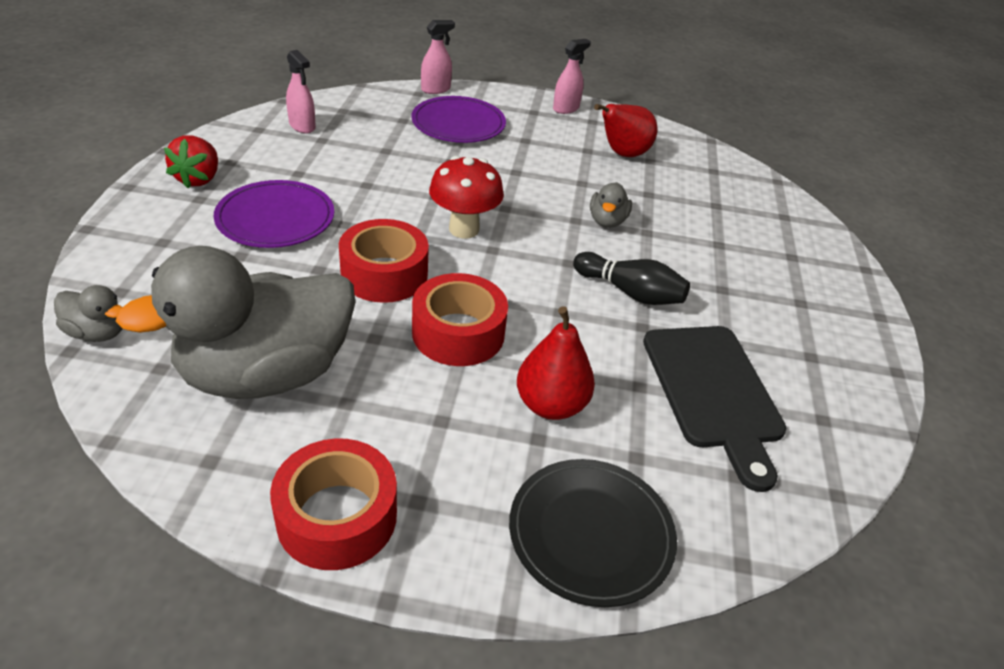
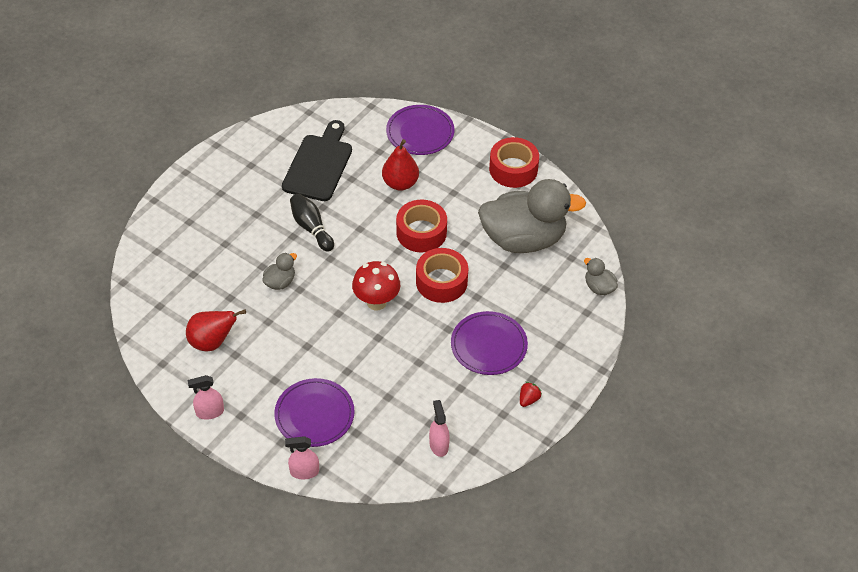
camera: 150 degrees left, 10 degrees up
(198, 179) = (528, 399): red strawberry -> red strawberry, size x0.61
(591, 533) = (420, 132): black plate -> purple plate

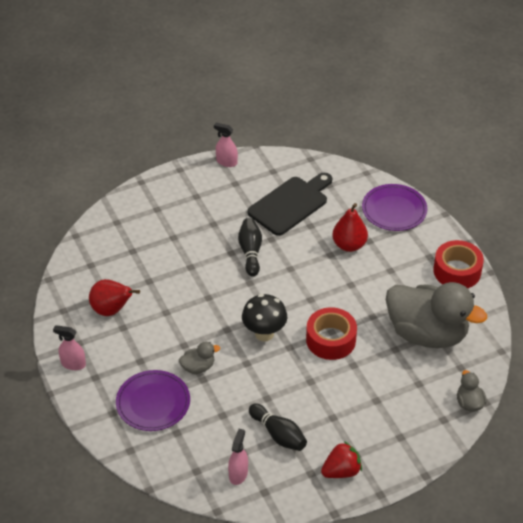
camera: 30 degrees right, 5 degrees down
(280, 282) = (196, 285): grey duck -> grey duck (198, 367)
(304, 472) = (114, 445): pink spray bottle -> pink spray bottle (226, 162)
(376, 302) = (264, 334): red mushroom -> black mushroom
(421, 232) = (340, 292): red tape -> none
(451, 391) = (278, 434): none -> black bowling pin
(489, 345) = (336, 410): purple plate -> none
(528, 399) = (341, 471): red strawberry -> red strawberry, size x1.63

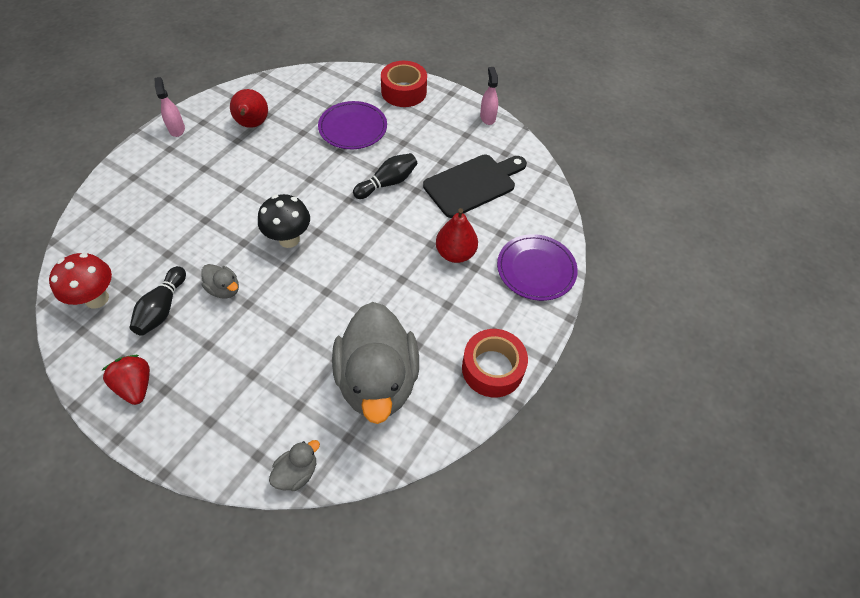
camera: 55 degrees right, 10 degrees up
(153, 403) = (158, 198): purple plate -> purple plate (353, 128)
(198, 367) = (218, 210): grey duck -> grey duck (224, 289)
(238, 474) = (97, 299): pink spray bottle -> red mushroom
(290, 204) = (473, 184): black cutting board -> black cutting board turned 45 degrees counterclockwise
(331, 340) = (314, 296): red tape -> red tape (404, 91)
(341, 471) = (136, 386): red strawberry -> red strawberry turned 150 degrees counterclockwise

